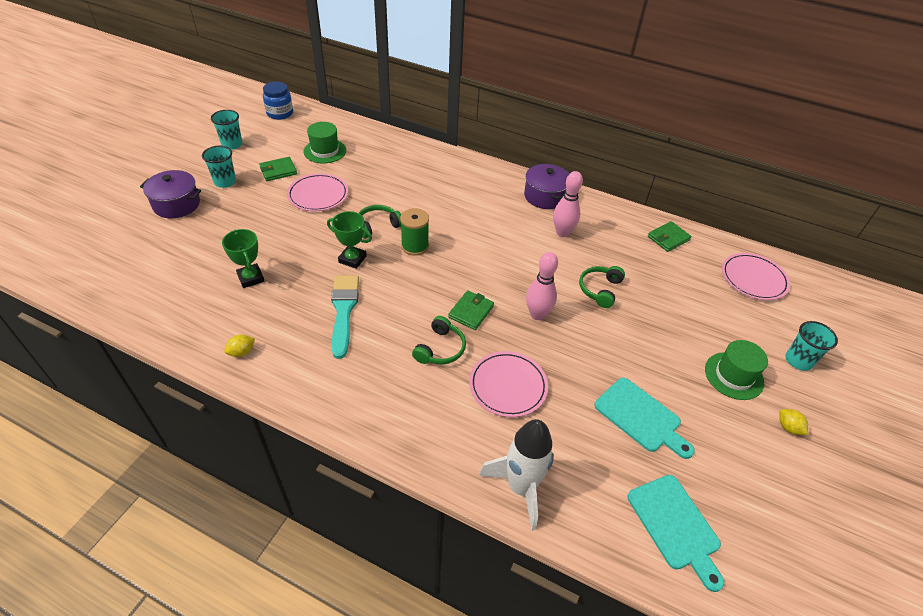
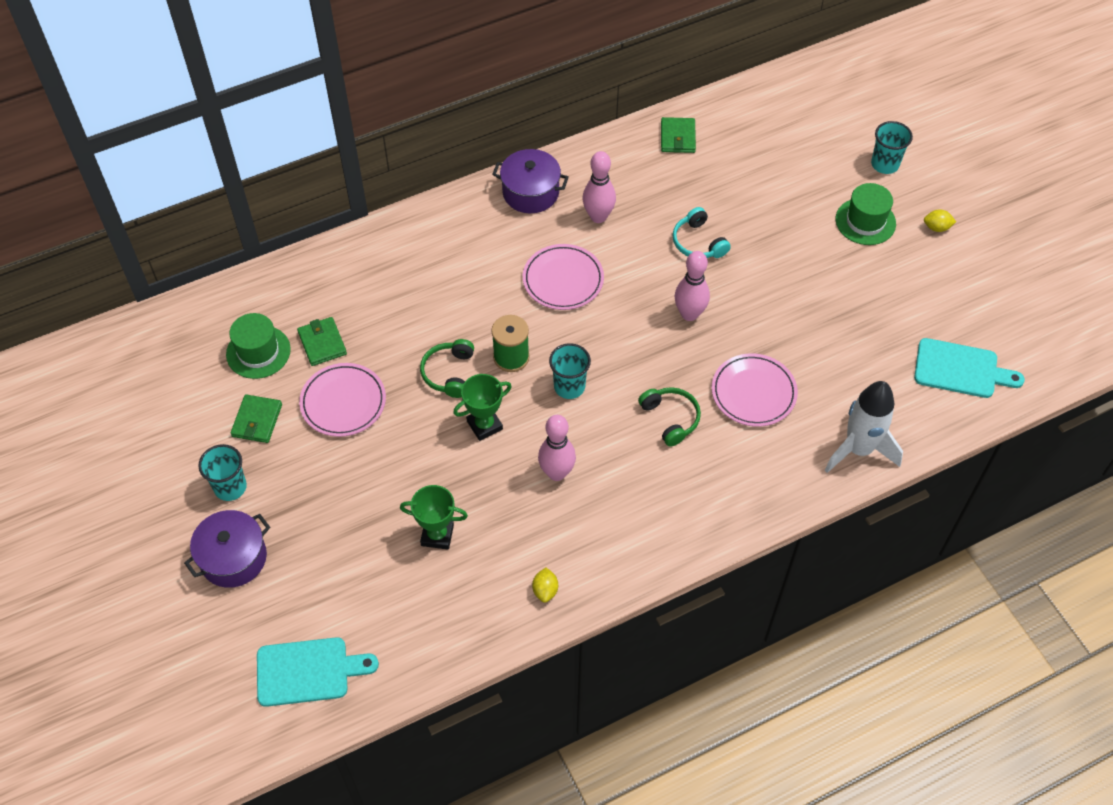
camera: 50 degrees left, 10 degrees up
(232, 144) = (150, 445): turquoise cup -> turquoise cup (569, 386)
(280, 113) = (124, 359): blue jar -> none
(343, 311) = (556, 473): turquoise brush -> pink bowling pin
(471, 312) = (643, 365): green wallet -> green wallet (322, 343)
(600, 289) = (698, 242): green headphones -> turquoise headphones
(640, 417) = (855, 319): turquoise cutting board -> turquoise cutting board (308, 671)
(753, 279) = (779, 117): pink plate -> pink plate (563, 280)

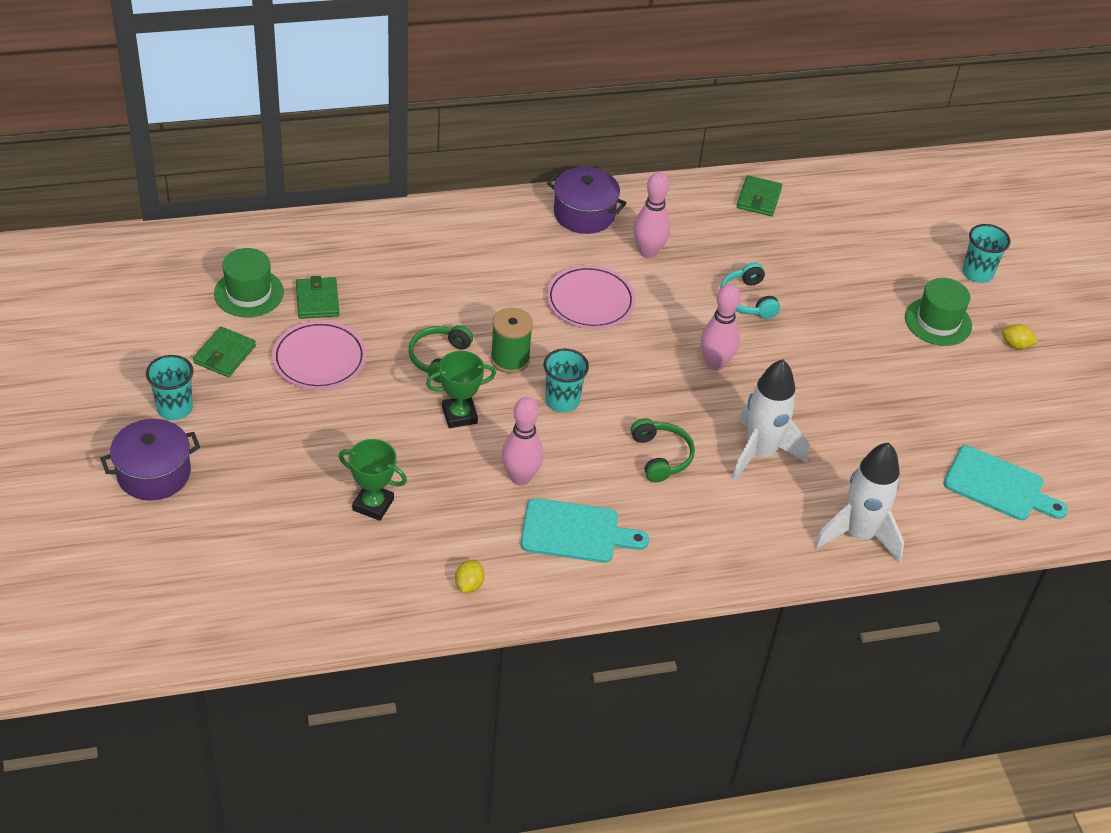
camera: 10 degrees right, 10 degrees down
(308, 671) = (192, 597): turquoise cutting board -> turquoise cutting board (575, 532)
(753, 393) = (760, 453): pink plate -> white rocket

